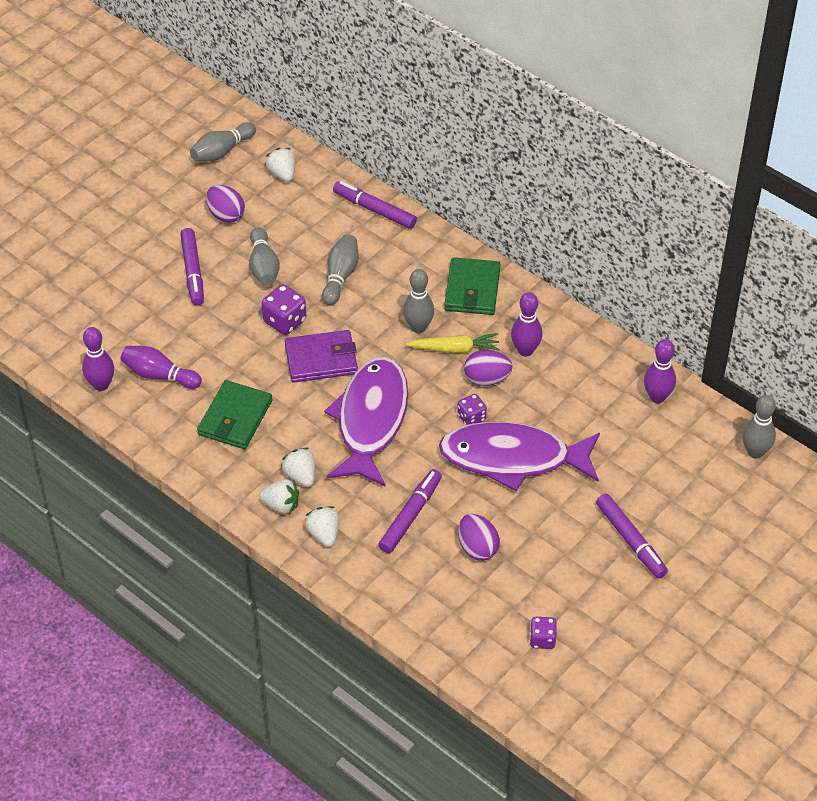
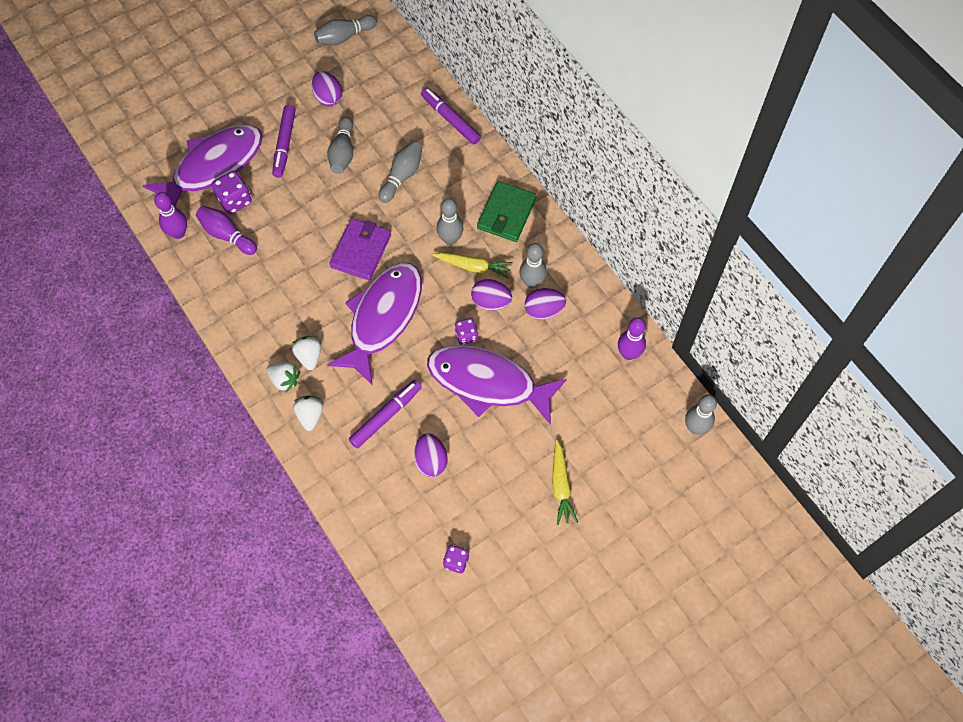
camera: 15 degrees right, 15 degrees up
(117, 310) = (213, 166): none -> purple fish
(235, 418) = (274, 289): green wallet -> none
(282, 174) = (386, 69): white strawberry -> none
(285, 321) = (343, 208): purple dice -> purple dice (234, 200)
(321, 359) = (361, 251): purple wallet -> purple wallet turned 75 degrees counterclockwise
(525, 350) = (532, 282): purple bowling pin -> grey bowling pin
(548, 375) = (544, 310): none -> purple egg
(630, 540) = (561, 486): purple marker -> yellow carrot

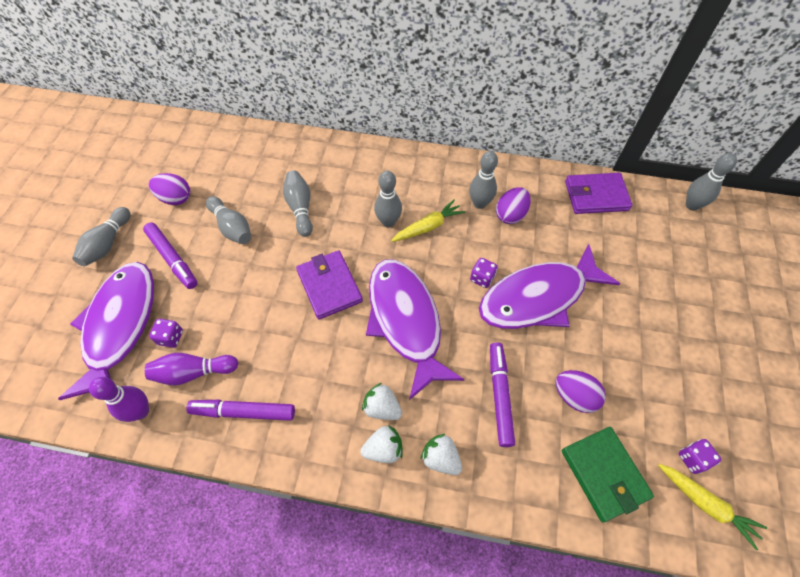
camera: 45 degrees left, 5 degrees down
(234, 200) = (171, 337): purple dice -> purple dice, size x0.65
(344, 37) = (144, 149): grey bowling pin -> grey bowling pin (107, 244)
(450, 119) = (293, 145): purple marker -> purple marker (243, 412)
(491, 302) = (469, 240): purple egg -> none
(506, 213) = (407, 174): green wallet -> green wallet (604, 474)
(561, 486) = (676, 322): yellow carrot -> yellow carrot (706, 504)
(629, 353) = (596, 195): purple bowling pin -> purple wallet

